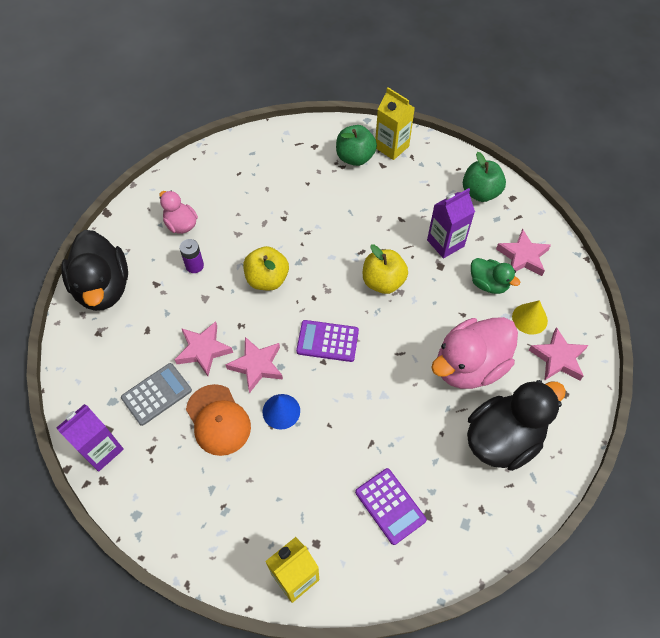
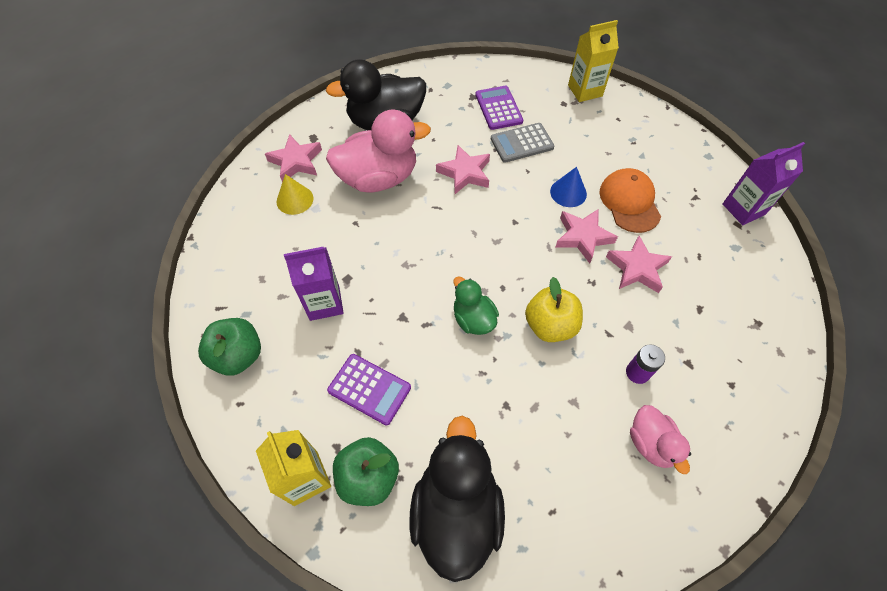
camera: 160 degrees left, 0 degrees up
(103, 288) = (757, 379): black duck -> black duck (456, 511)
(156, 394) = (689, 240): grey calculator -> grey calculator (522, 143)
(327, 341) = (503, 238): purple calculator -> purple calculator (369, 389)
(383, 282) = (419, 280): yellow apple -> none
(488, 284) = (309, 243): green duck -> green duck (473, 319)
(523, 257) = (253, 260): pink star -> pink star (465, 173)

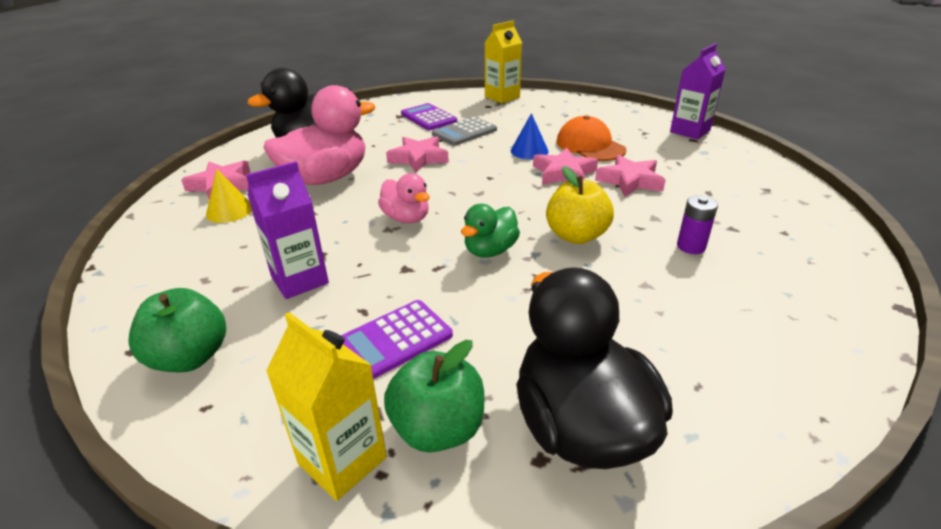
camera: 20 degrees left, 25 degrees down
(369, 389) = (395, 339): purple calculator -> purple calculator turned 135 degrees clockwise
(473, 319) = (490, 250): green duck -> green duck turned 90 degrees counterclockwise
(651, 443) = (751, 294): pink duck -> pink duck (406, 218)

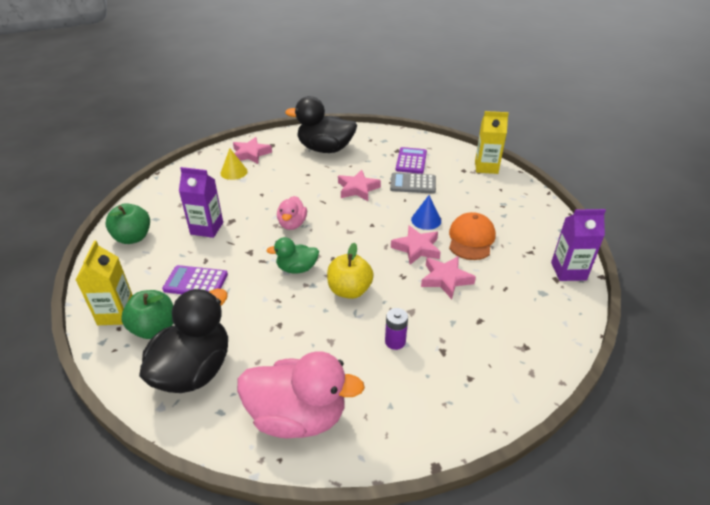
camera: 45 degrees right, 5 degrees up
(326, 178) = (296, 176): pink duck -> pink duck (298, 416)

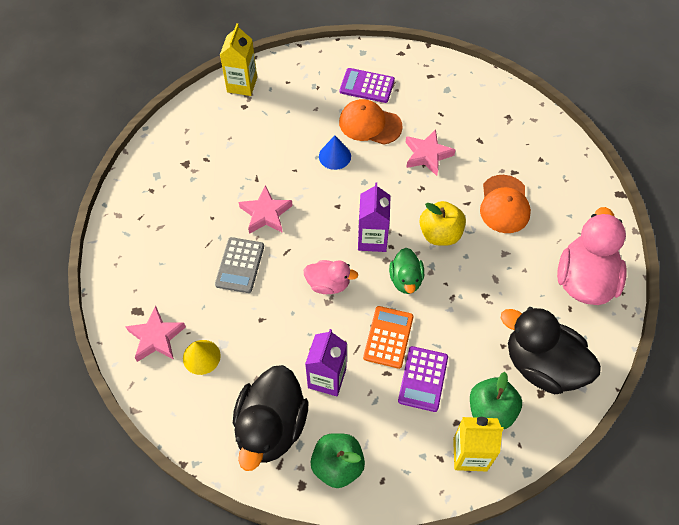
camera: 85 degrees left, 20 degrees up
(239, 260) = (388, 337): none -> orange calculator
(325, 149) = (164, 244): black duck -> black duck (271, 427)
(395, 341) = (504, 204): purple battery -> orange cap
(411, 161) = (214, 153): purple calculator -> purple calculator (367, 86)
(413, 184) = (264, 158): grey calculator -> grey calculator (240, 265)
(416, 248) = (380, 171): pink star -> none
(568, 271) = (420, 64): purple carton -> purple carton (372, 239)

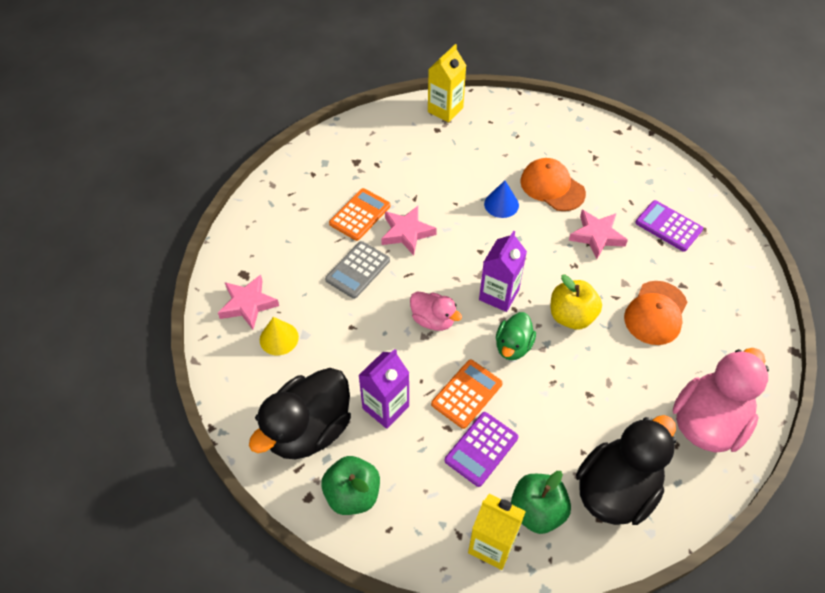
camera: 25 degrees right, 5 degrees down
(215, 213) = (360, 215): none -> orange calculator
(367, 86) = (567, 150): purple calculator -> purple calculator (668, 226)
(542, 365) = (616, 490): black duck -> black duck turned 75 degrees clockwise

